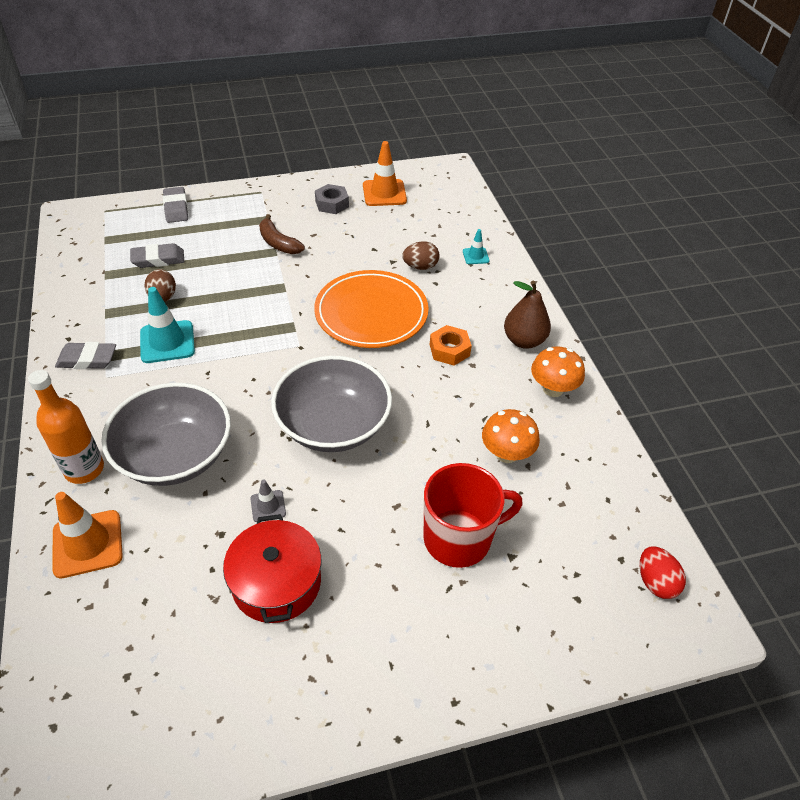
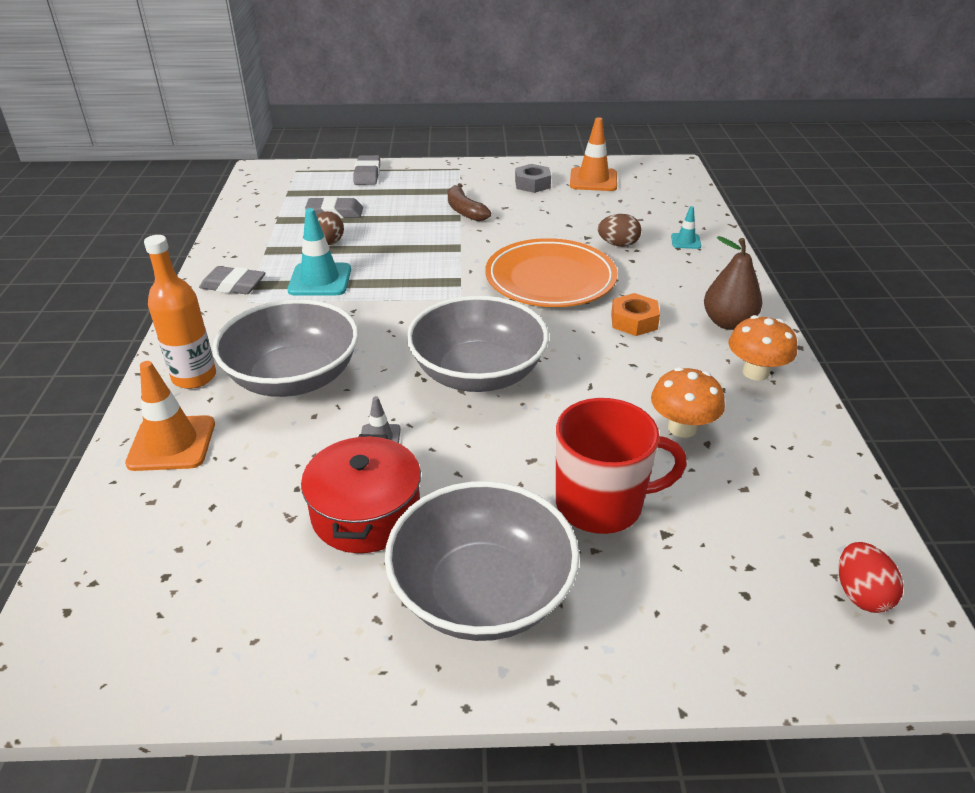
camera: 15 degrees right, 10 degrees down
(386, 637) = (482, 592): none -> grey bowl

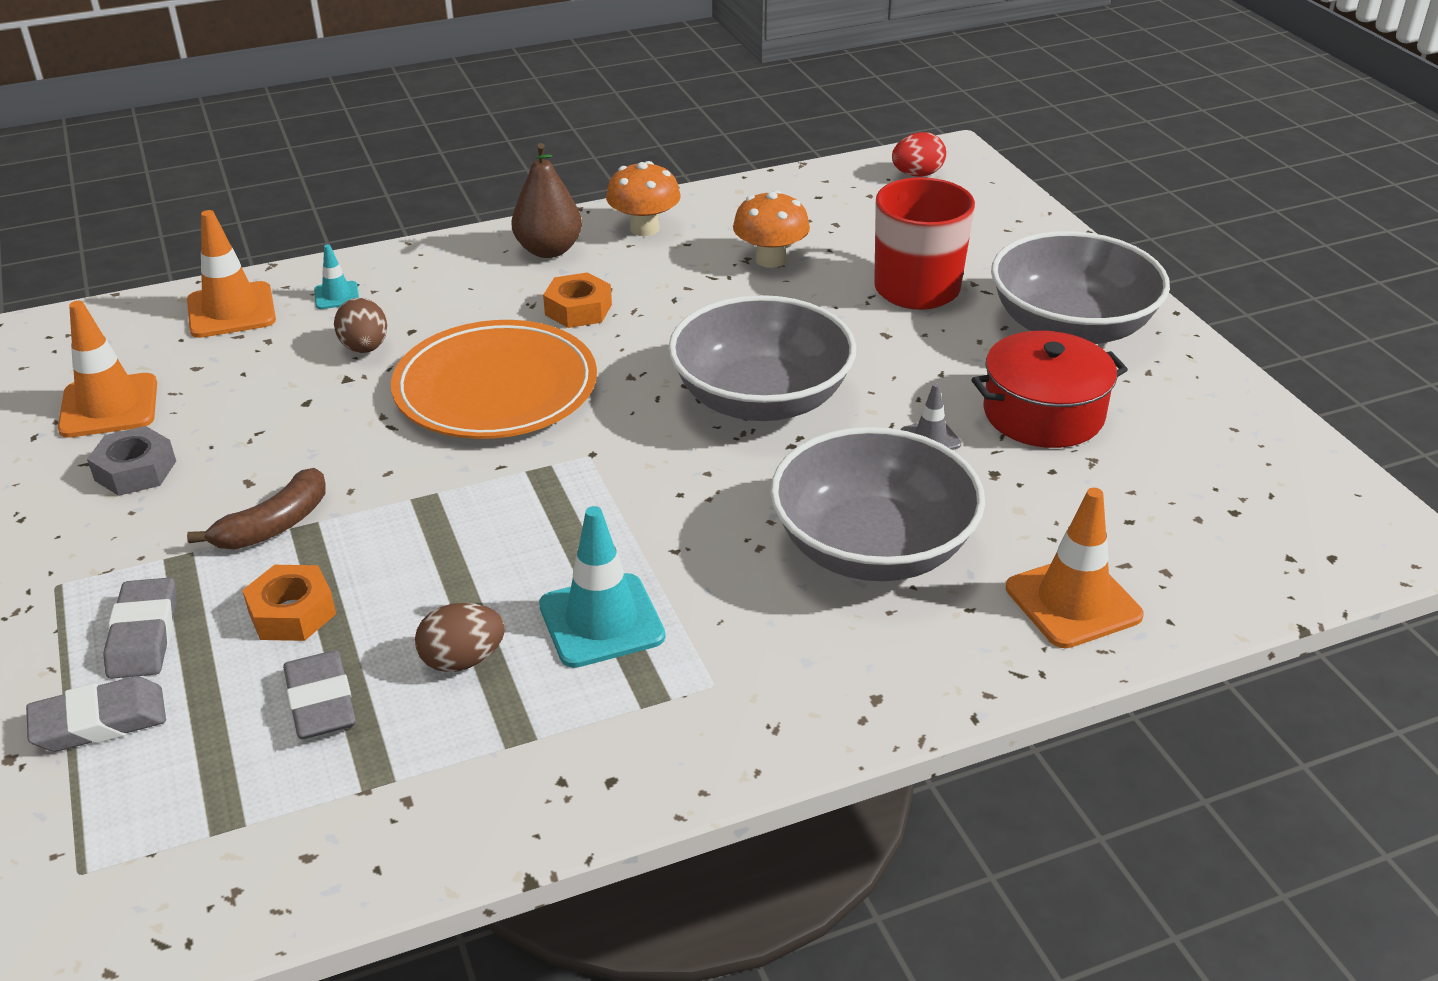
camera: 110 degrees left, 0 degrees up
(194, 377) = (939, 648): orange bottle -> none
(233, 285) = (670, 727): grey eraser -> grey eraser (143, 635)
(397, 210) = (292, 613): none -> orange nut
(679, 211) = (231, 311): none -> orange traffic cone

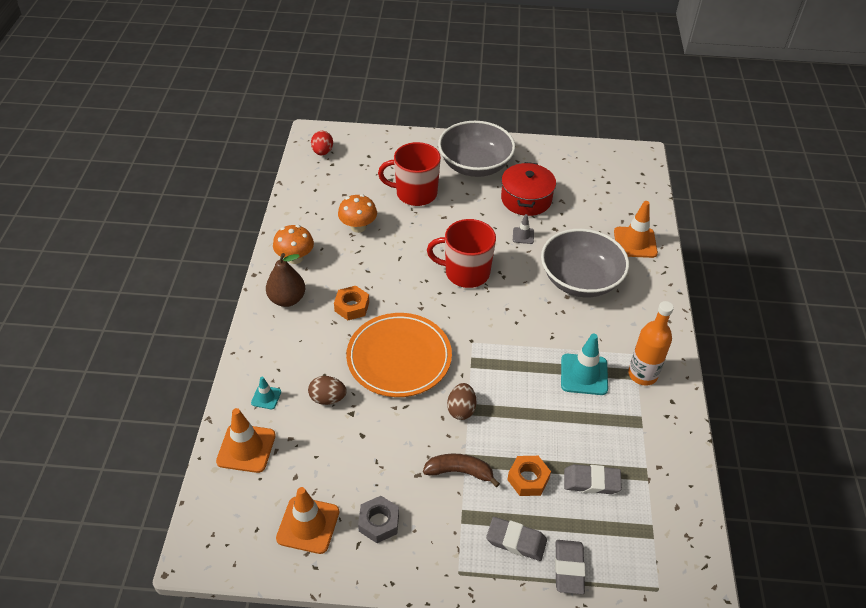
camera: 65 degrees left, 10 degrees up
(274, 525) = (459, 471): brown banana -> brown banana turned 60 degrees counterclockwise
(462, 660) = (587, 426): brown egg -> brown egg (461, 409)
(660, 712) = (642, 374): none -> orange bottle
(761, 399) = (466, 273): grey bowl -> red mug

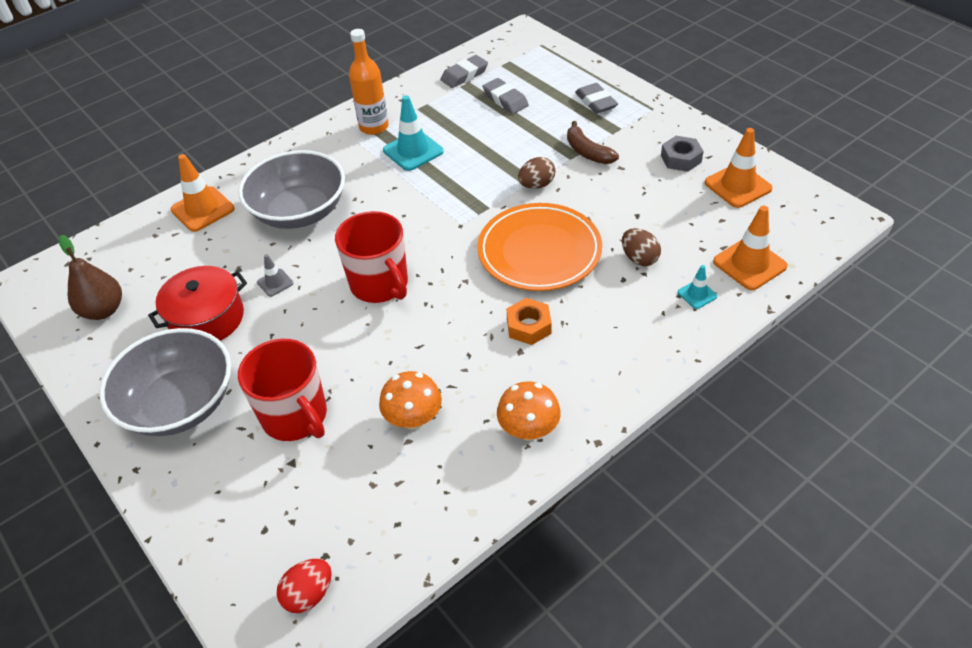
camera: 130 degrees left, 0 degrees up
(287, 299) = (587, 381): brown pear -> brown pear (103, 310)
(528, 479) = (545, 123): orange nut -> none
(569, 568) = (580, 76): grey eraser -> grey eraser (464, 75)

